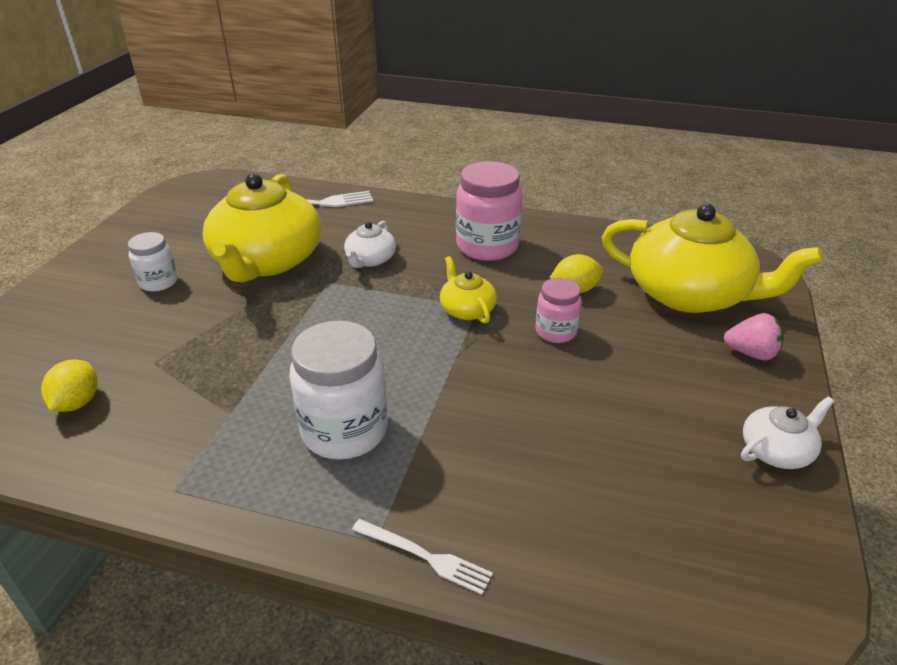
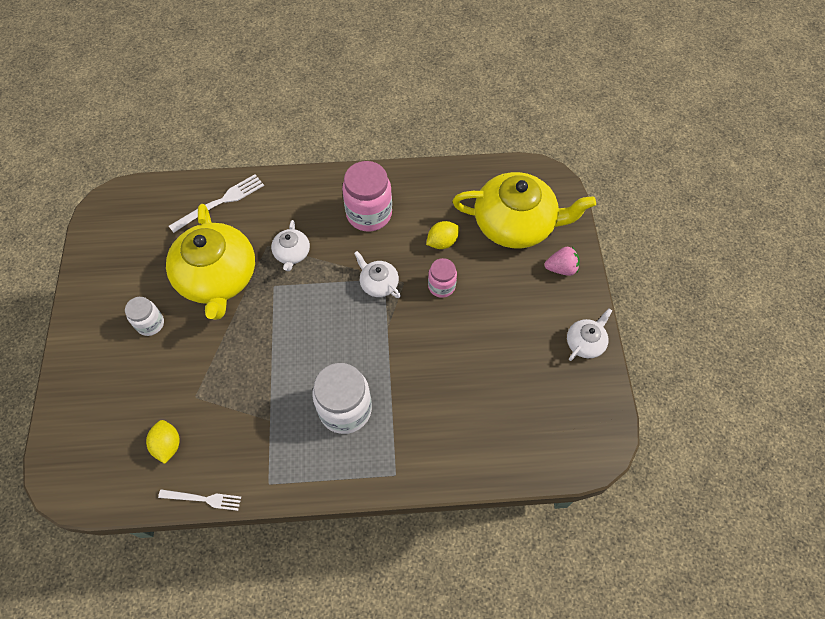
camera: 20 degrees left, 25 degrees up
(425, 556) = (424, 475): white fork -> white fork (203, 499)
(467, 309) = (378, 283): yellow teapot -> white teapot

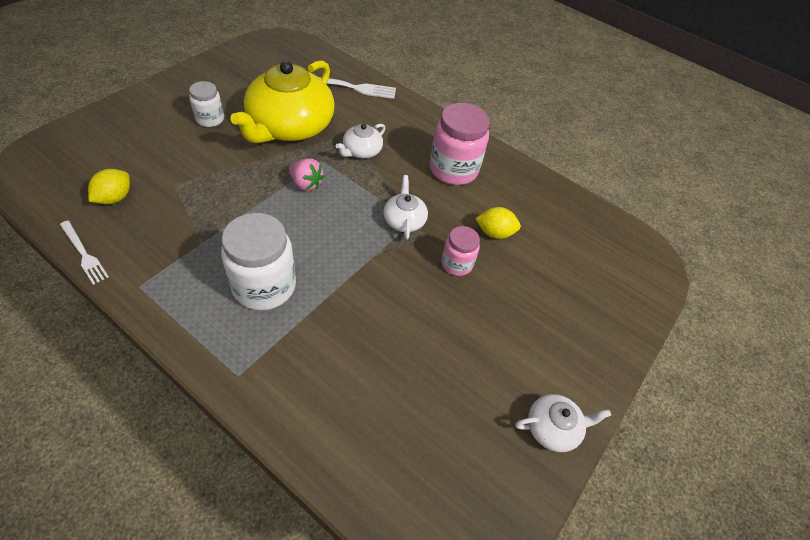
camera: 35 degrees right, 10 degrees down
(515, 224) = (582, 270): yellow teapot -> none
(561, 268) = (593, 340): pink strawberry -> pink strawberry (306, 184)

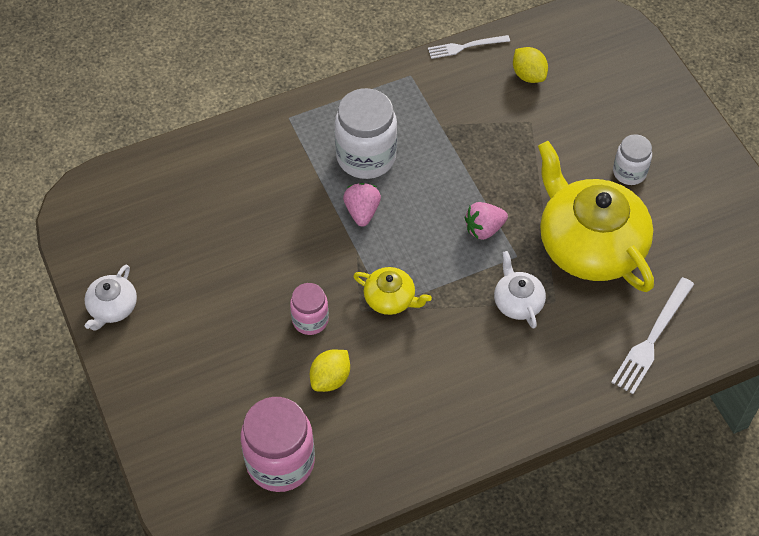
camera: 125 degrees right, 5 degrees up
(330, 267) = (362, 212): none -> pink strawberry
(404, 220) = (390, 299): white teapot -> yellow teapot
(453, 169) = (446, 387): pink jar -> pink jar (280, 462)

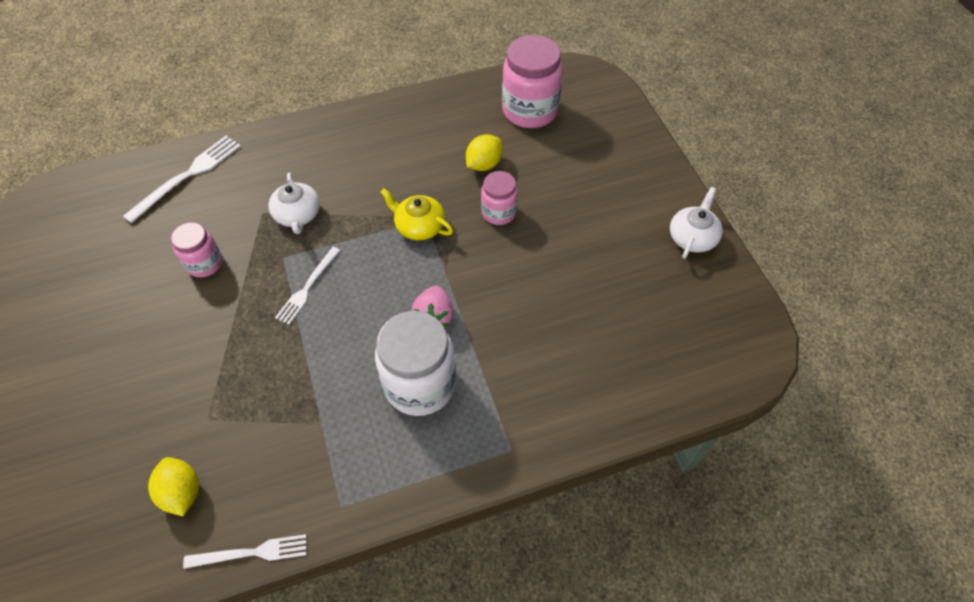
camera: 175 degrees left, 0 degrees up
(484, 229) = (307, 287): pink strawberry -> white fork
(589, 244) = (205, 263): yellow teapot -> pink jar
(629, 172) = (123, 340): white jar -> none

